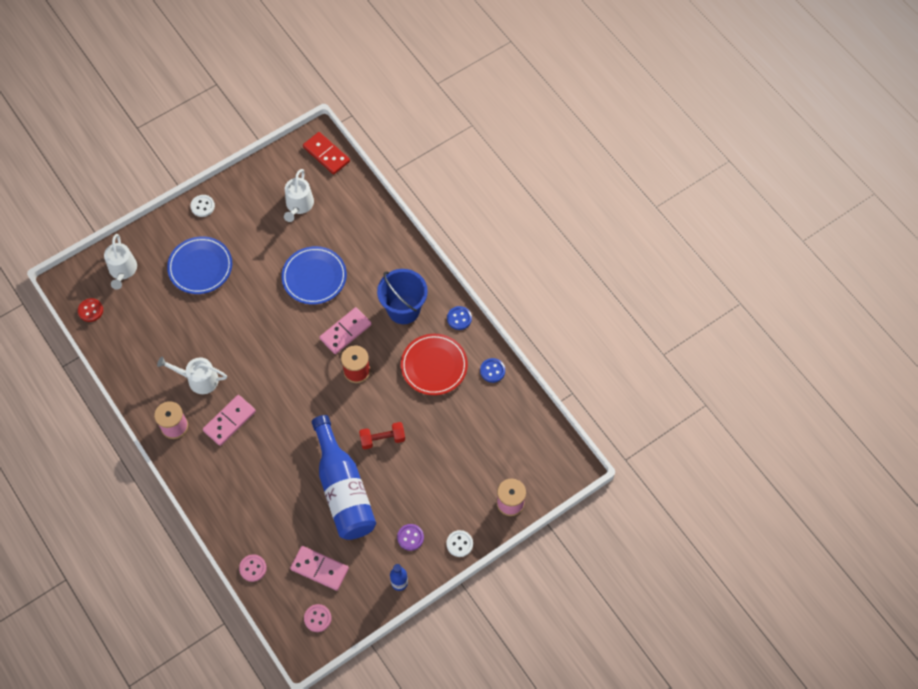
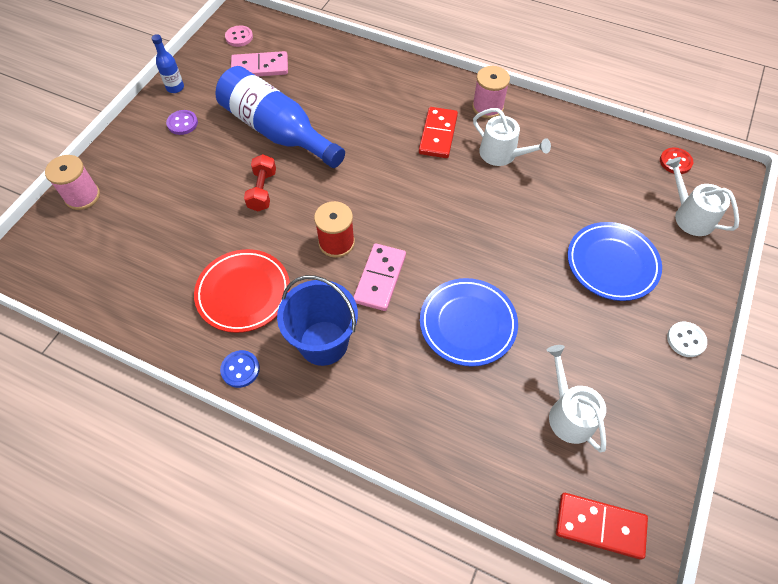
camera: 150 degrees right, 5 degrees down
(199, 379) = (502, 154): white watering can -> white watering can turned 60 degrees clockwise
(229, 421) = (438, 134): pink domino -> red domino
(253, 568) = (322, 44): pink button -> none
(382, 439) = (262, 190): red dumbbell -> red dumbbell turned 45 degrees counterclockwise
(459, 544) = (126, 139): white button -> none
(492, 371) = (162, 324): blue button -> none

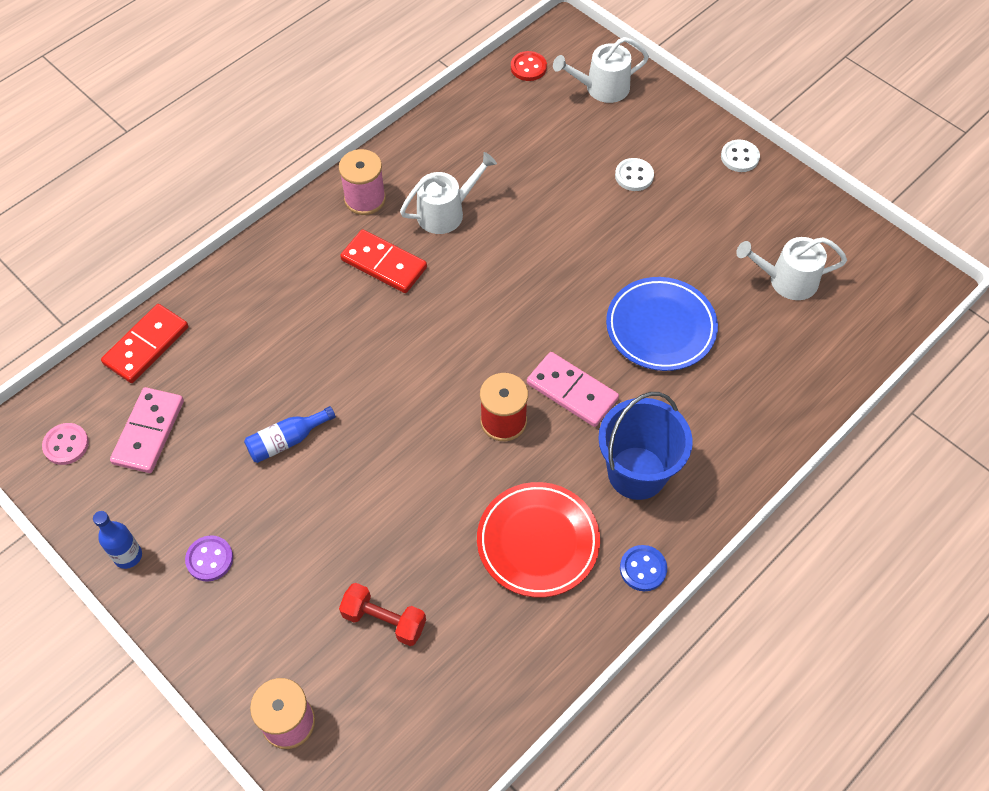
camera: 70 degrees left, 0 degrees up
(262, 190) = (385, 483): red dumbbell -> red dumbbell (384, 620)
(277, 131) = (287, 441): blue bottle -> blue bottle, size x0.43
(600, 526) = (898, 300): red domino -> red domino (146, 345)
(612, 264) = (634, 176): blue plate -> white button

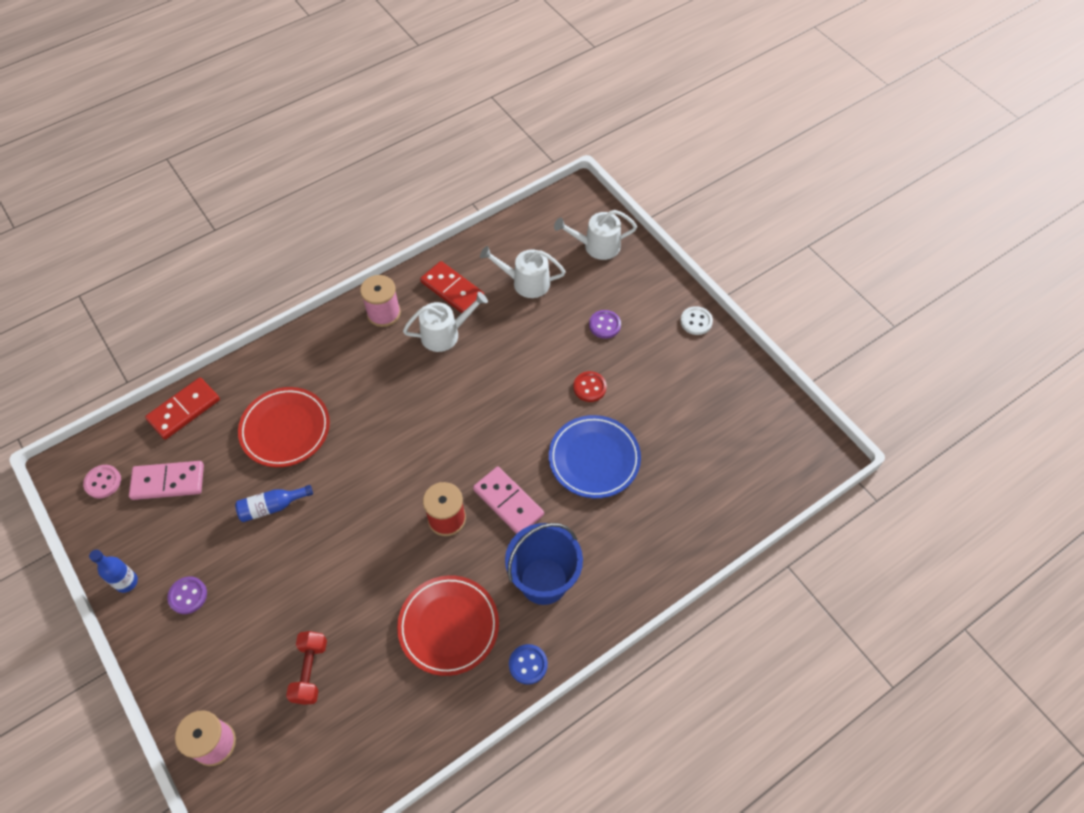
camera: 10 degrees right, 0 degrees up
(149, 432) = (168, 482): pink domino -> pink domino turned 60 degrees clockwise
(279, 349) = (285, 429): none -> red plate
(384, 264) = (385, 370): red domino -> red domino (452, 289)
(384, 620) = (310, 671): red dumbbell -> red dumbbell turned 60 degrees clockwise
(528, 67) = (542, 220): red button -> red button (589, 387)
(634, 176) = (604, 325): white button -> purple button
(787, 280) = (709, 434): white watering can -> white watering can (526, 282)

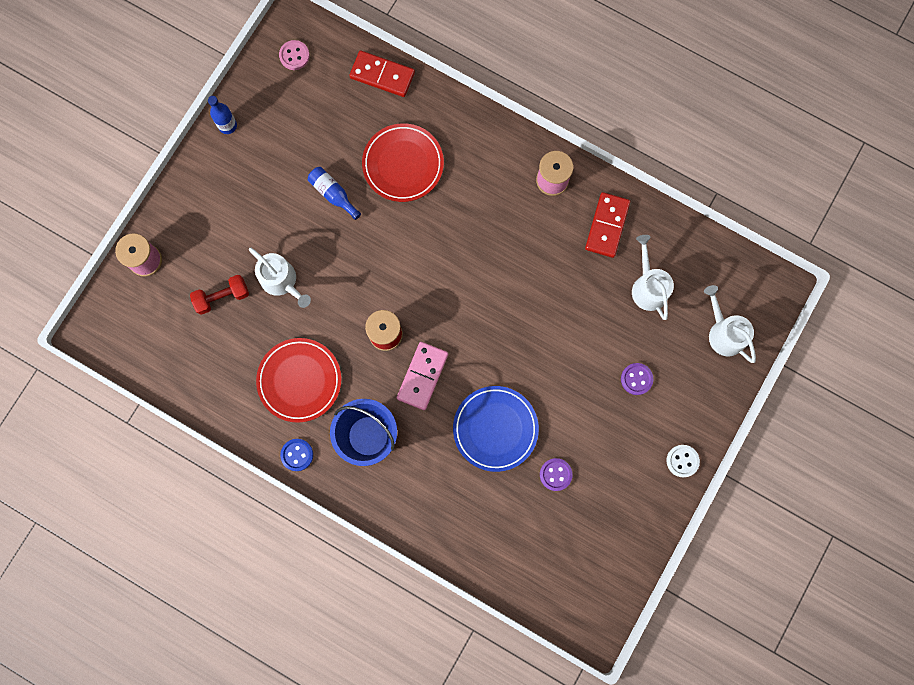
camera: 65 degrees right, 20 degrees up
(168, 482) = (317, 103): pink domino -> none
(188, 596) = (237, 176): purple button -> purple button (555, 474)
(444, 334) = (556, 243): white watering can -> white watering can (281, 281)
(589, 387) = (564, 394): red button -> none

